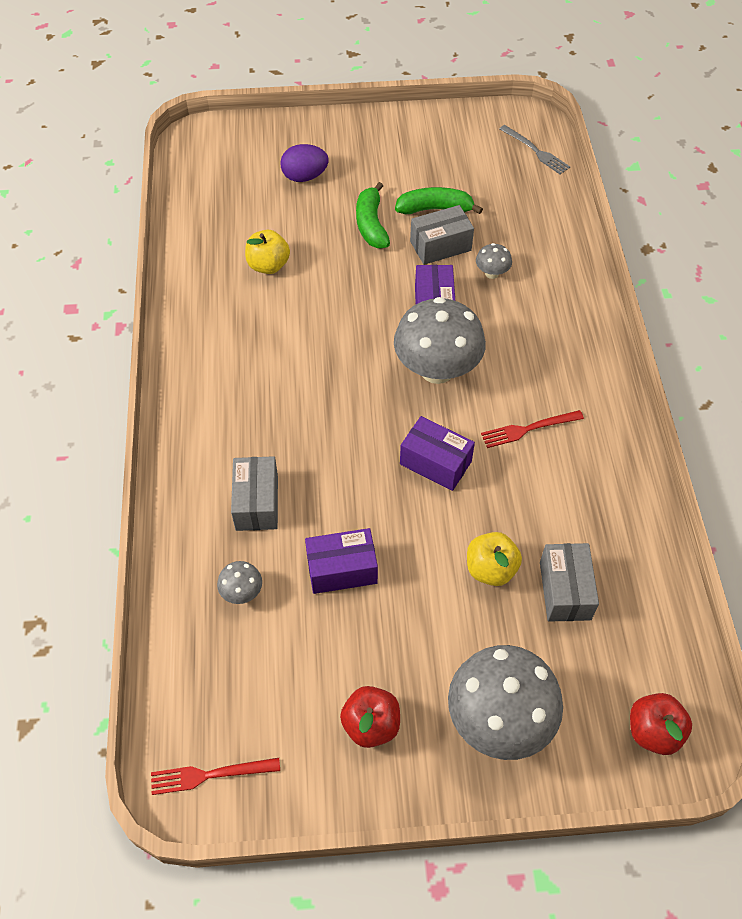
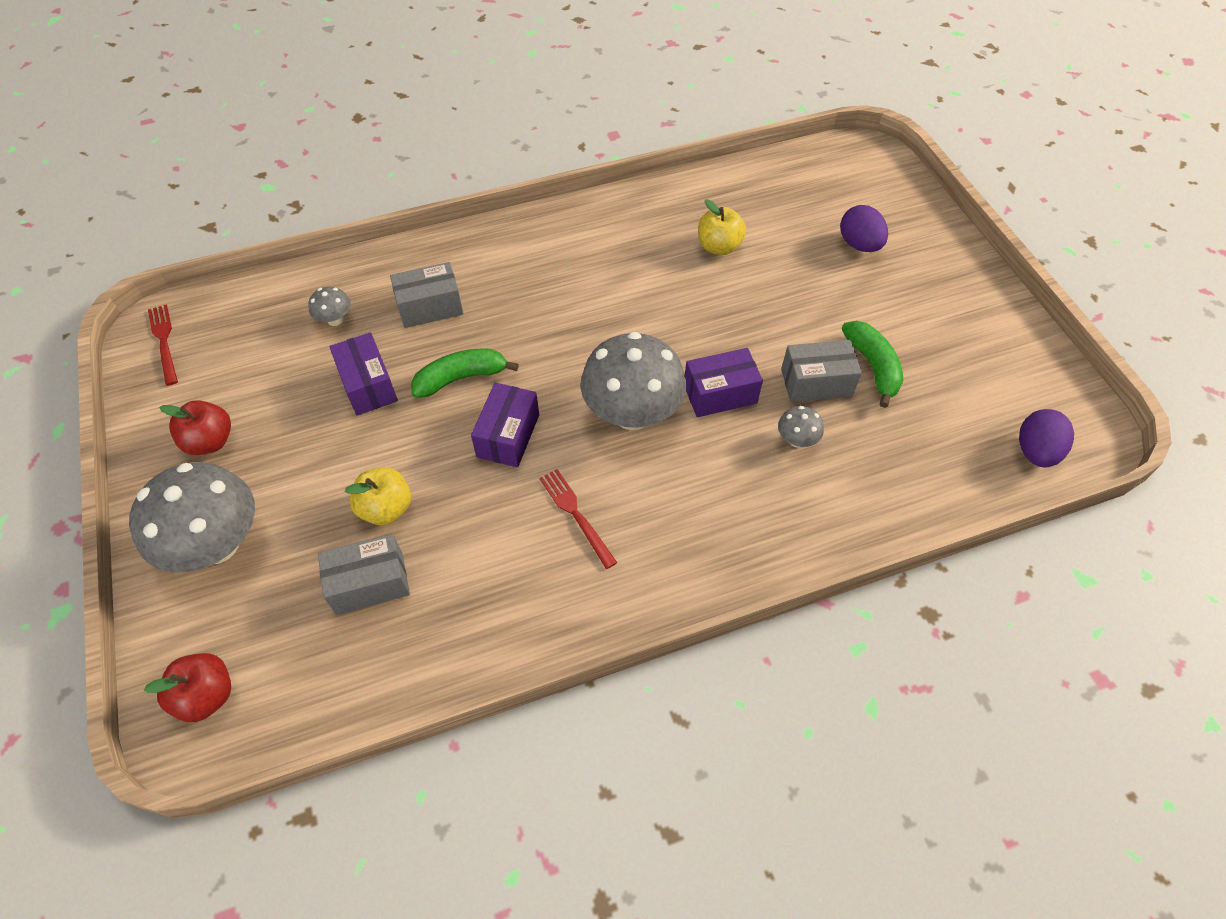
camera: 75 degrees right, 0 degrees up
(371, 224) = (818, 314): green banana -> green banana (461, 378)
(440, 246) = (816, 383): grey box -> grey box turned 60 degrees counterclockwise
(535, 151) = (1035, 451): grey fork -> purple egg

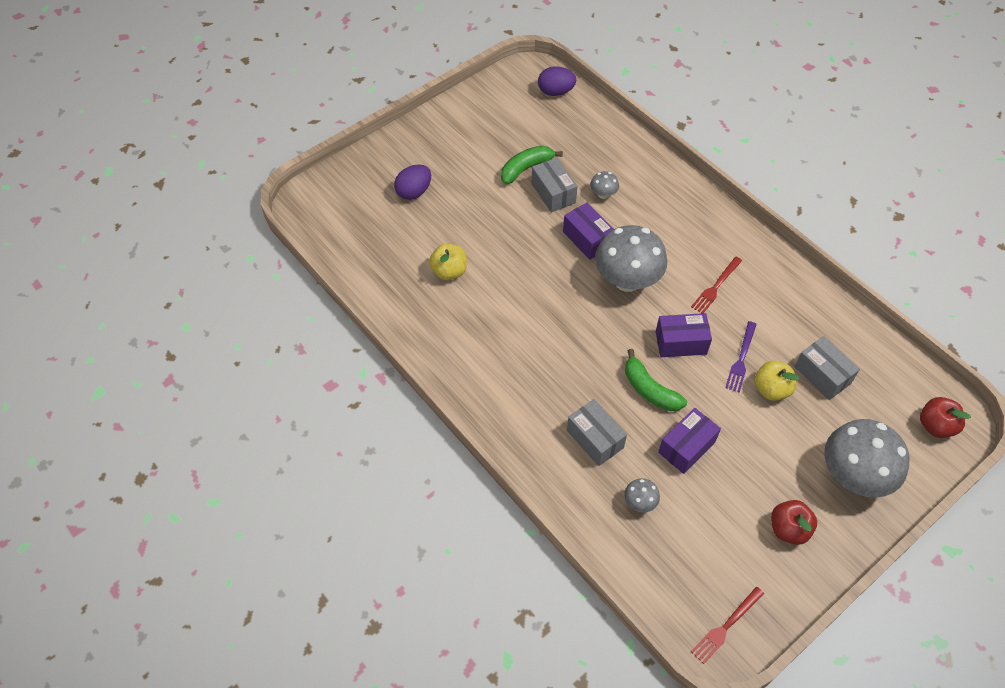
camera: 110 degrees left, 0 degrees up
(448, 494) = (741, 359): none -> purple fork

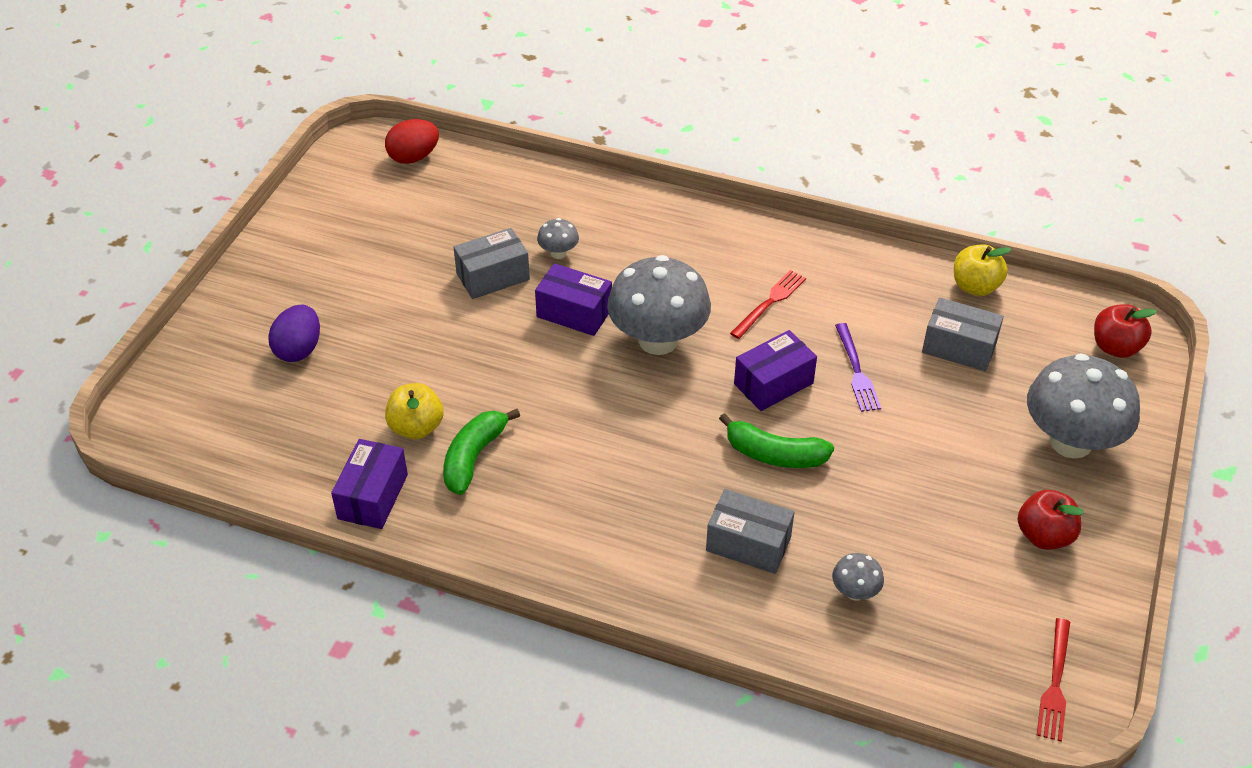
camera: 30 degrees left, 10 degrees down
(526, 168) = (436, 261): green banana -> green banana (474, 457)
(553, 193) = (493, 276): grey box -> grey box turned 60 degrees counterclockwise
(555, 92) = (413, 157): purple egg -> red egg
(686, 447) = (864, 500): purple box -> purple box (373, 496)
(716, 287) = (770, 302): red fork -> red fork turned 150 degrees counterclockwise
(771, 389) = (914, 389): yellow apple -> yellow apple (975, 287)

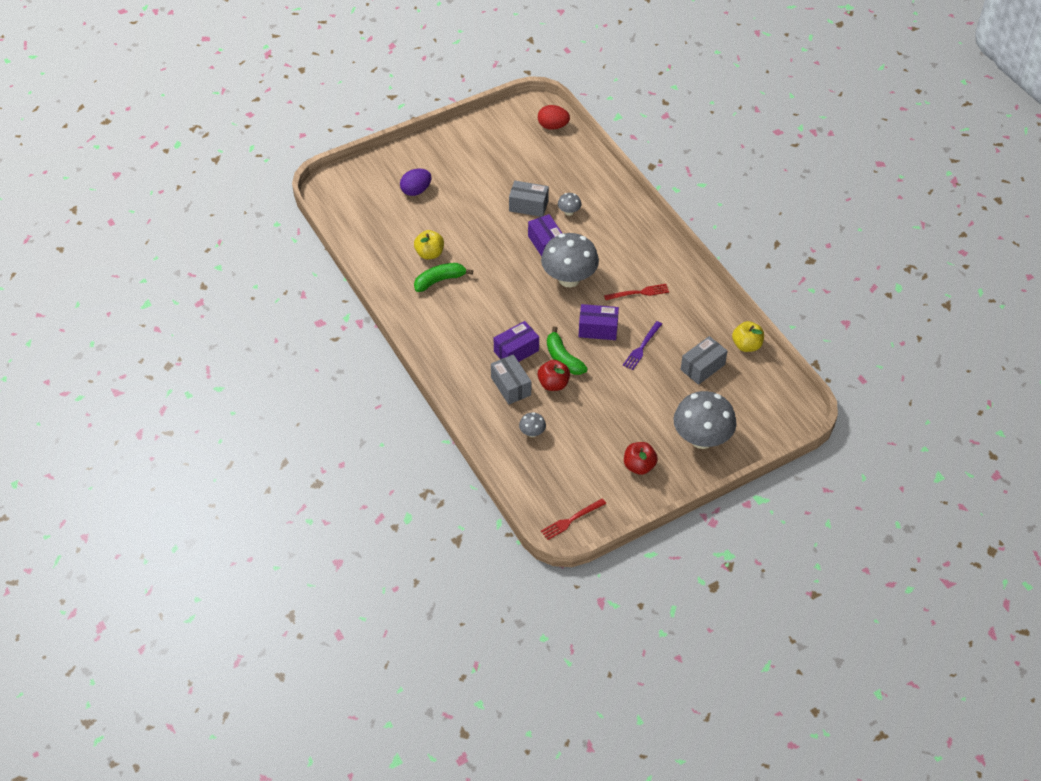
camera: 40 degrees right, 5 degrees up
(373, 496) = (385, 271): purple box -> purple box (516, 351)
(959, 348) = (702, 367): grey box -> grey box turned 75 degrees clockwise
(1115, 347) = (779, 414): red apple -> red apple (553, 384)

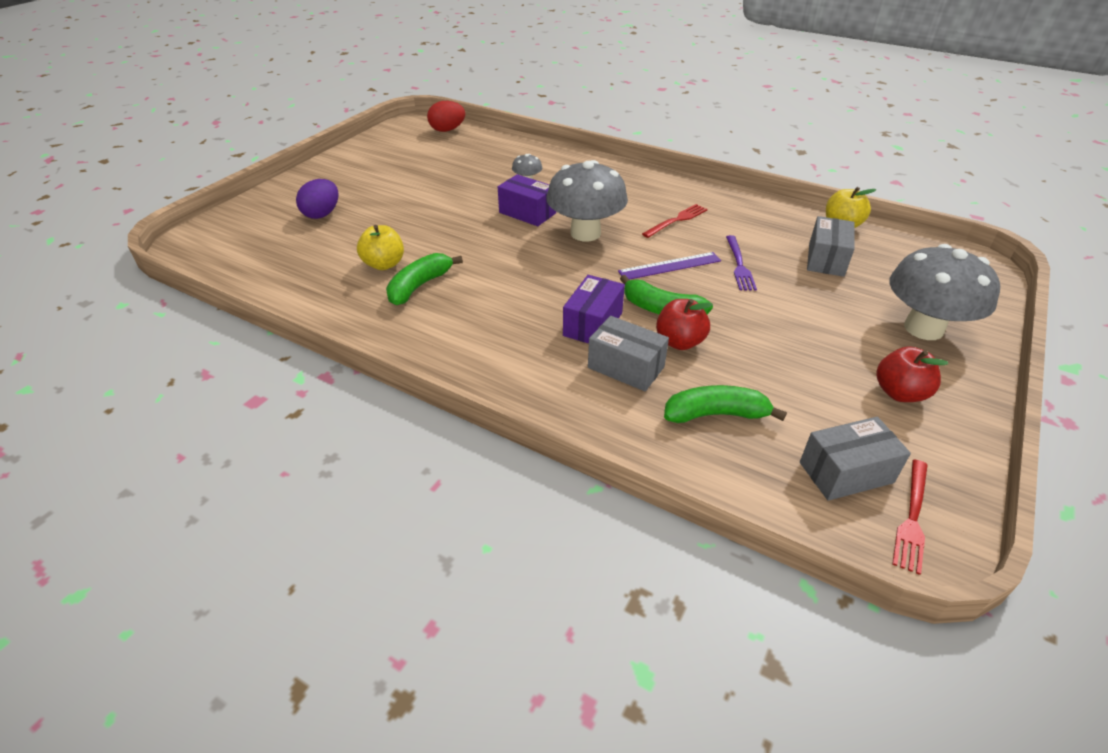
camera: 30 degrees left, 10 degrees down
(528, 206) = (476, 189): grey box -> grey box (846, 472)
(532, 433) = (716, 414): grey mushroom -> green banana
(598, 329) = (670, 266): purple box -> purple ruler

